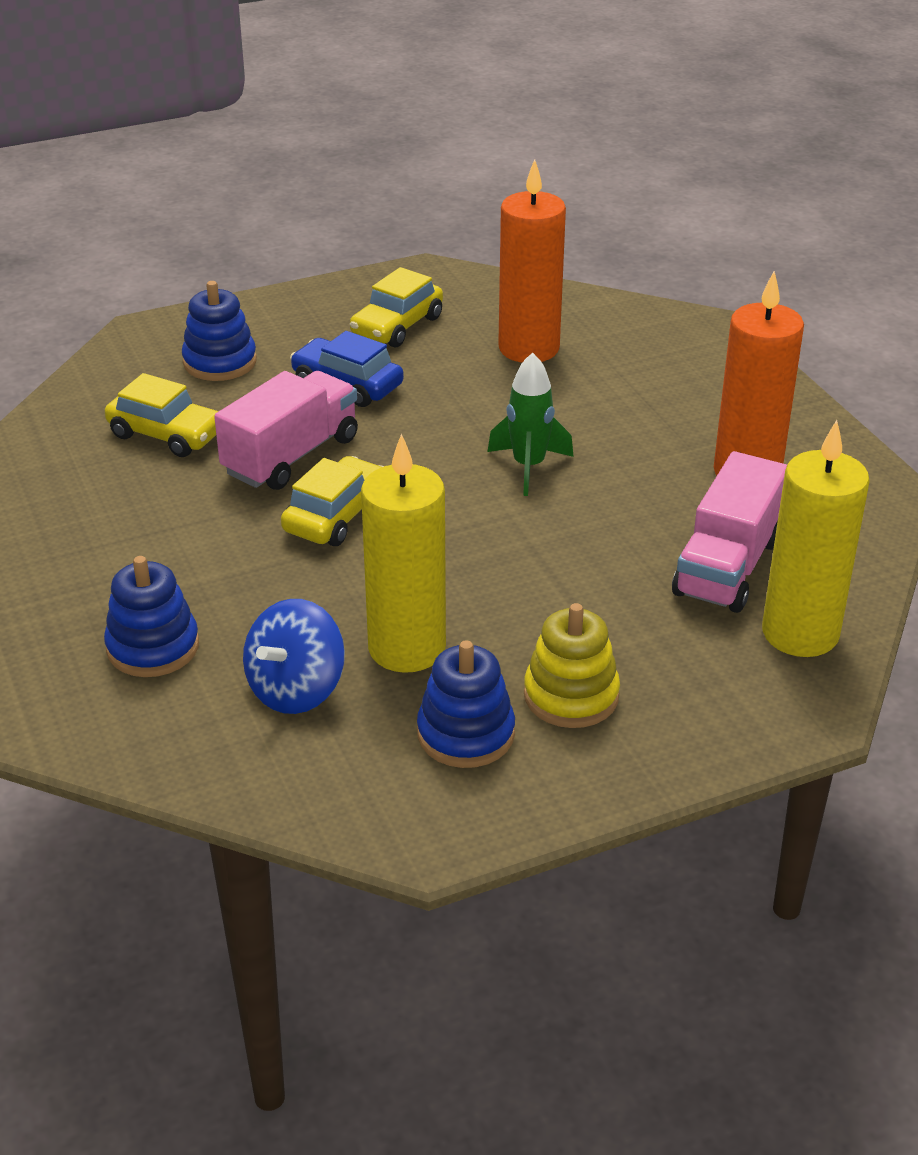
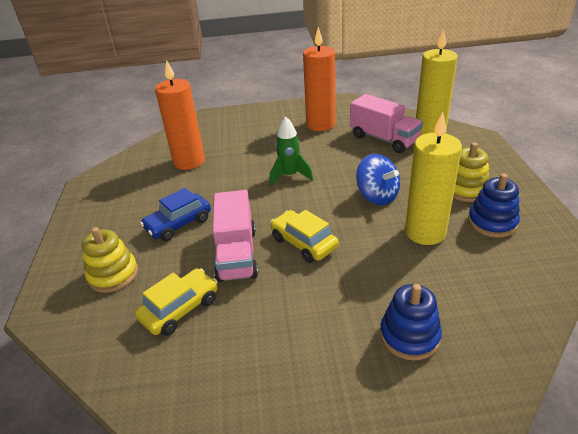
camera: 70 degrees left, 0 degrees up
(220, 362) = (113, 274): blue stacking toy -> yellow stacking toy
(291, 456) = (237, 254): pink truck -> pink truck turned 150 degrees counterclockwise
(296, 689) = (455, 276): blue spinning top -> blue spinning top (377, 196)
(397, 326) = (133, 199): yellow car -> none

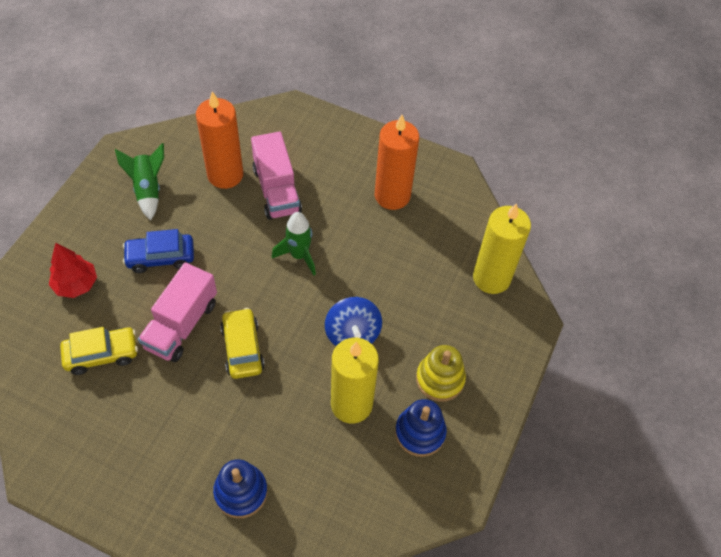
camera: 25 degrees right, 20 degrees up
(113, 274) = (76, 284): yellow stacking toy -> red tree
(131, 193) = (148, 190): none -> green rocket
(384, 139) = (433, 260): pink truck -> pink truck (276, 190)

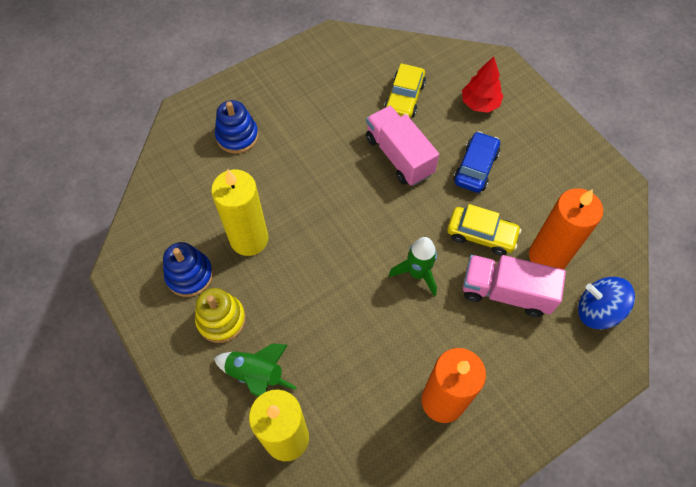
camera: 125 degrees right, 5 degrees up
(148, 190) = (558, 187): green rocket -> green rocket (256, 374)
(242, 348) = (350, 187): yellow car -> yellow car (481, 235)
(352, 334) = (310, 274): blue spinning top -> blue spinning top (597, 311)

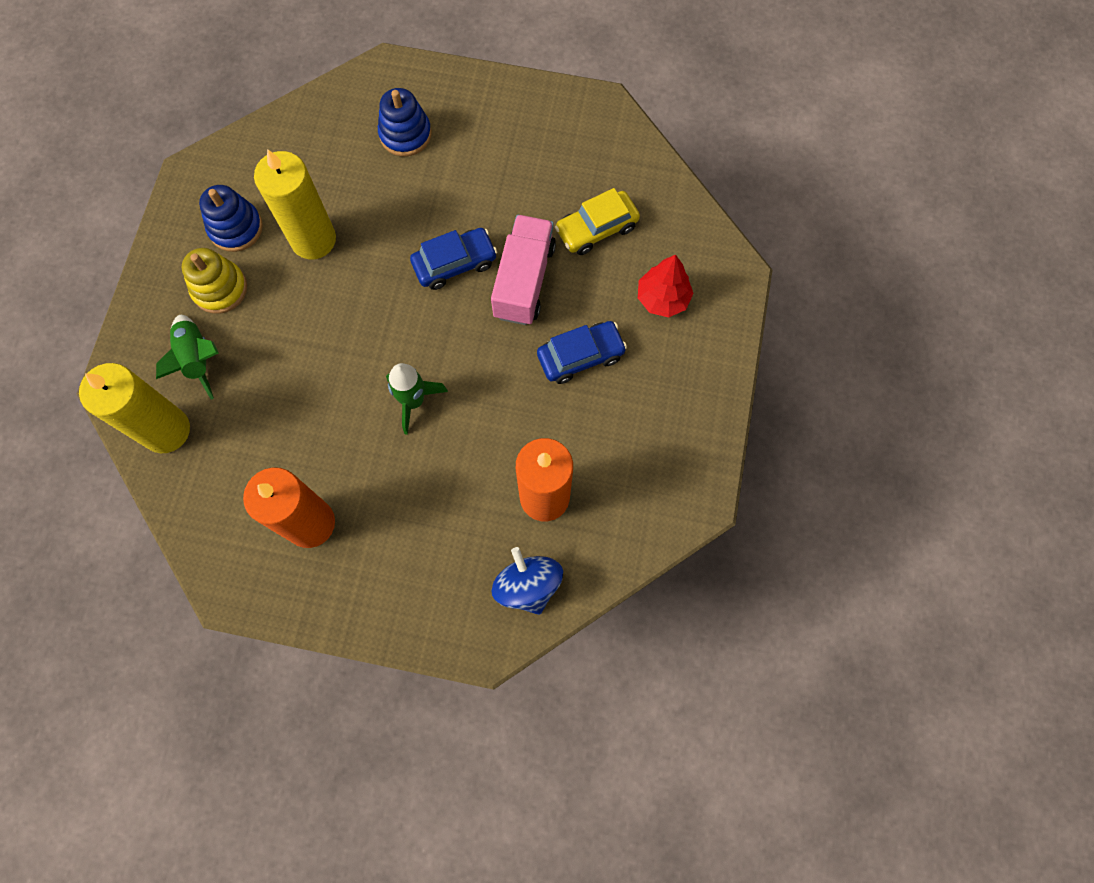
camera: 45 degrees right, 10 degrees up
(350, 180) = (455, 263): none -> blue car
(481, 235) = (509, 421): yellow car -> none
(506, 292) = (468, 491): pink truck -> none

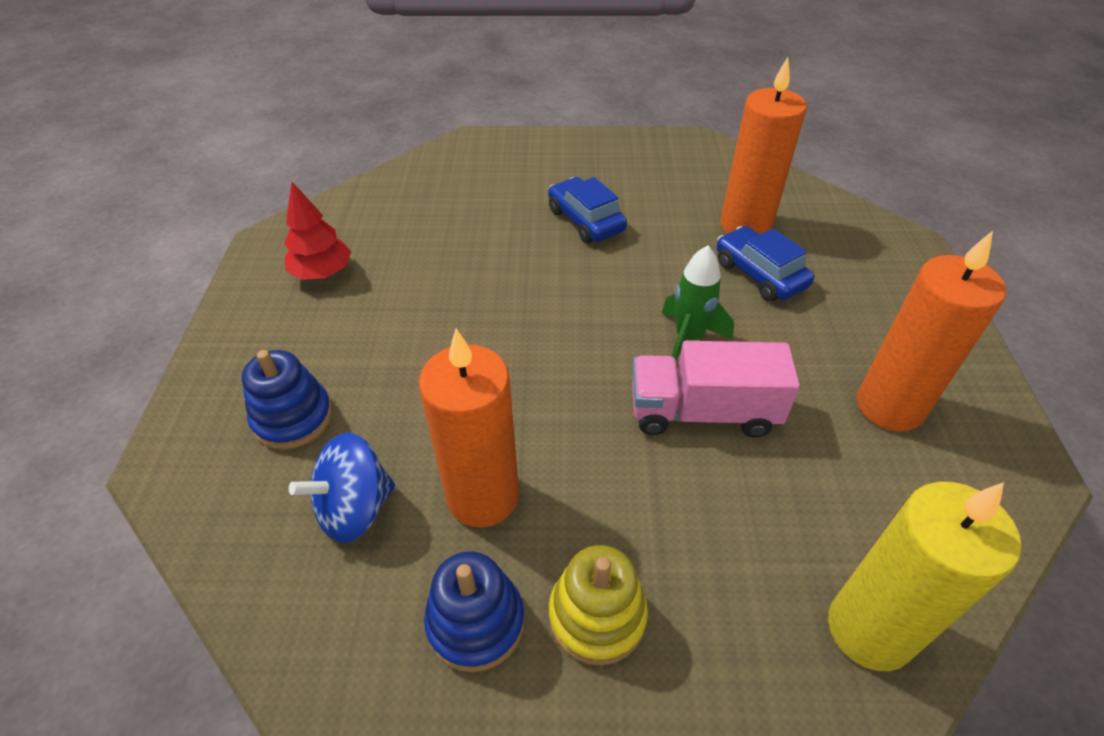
camera: 100 degrees left, 25 degrees down
(198, 359) = (731, 615): green rocket -> none
(313, 239) = (482, 496): yellow candle -> orange candle
(455, 263) = (495, 332): blue car -> blue car (759, 274)
(524, 281) = (507, 271): pink truck -> pink truck (703, 412)
(528, 585) = (836, 225): blue spinning top -> blue spinning top (355, 508)
(596, 229) = (432, 227): yellow car -> none
(662, 298) = (506, 178): red tree -> red tree (322, 273)

